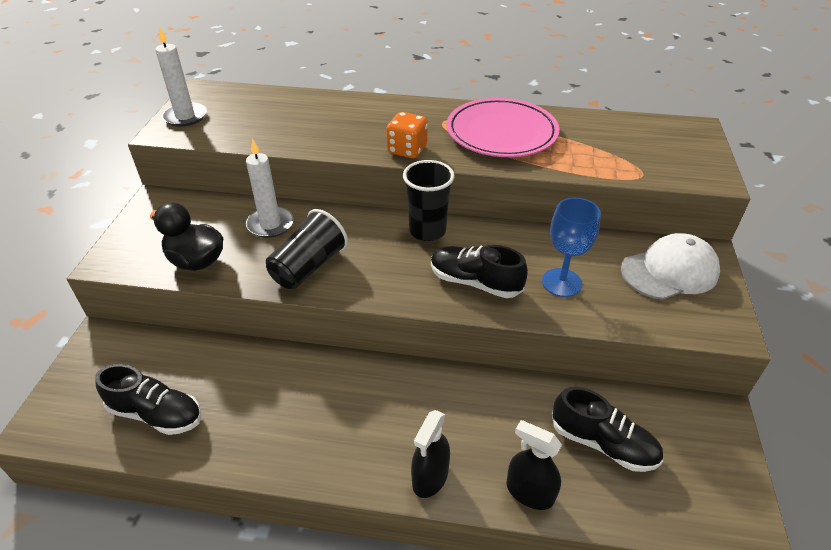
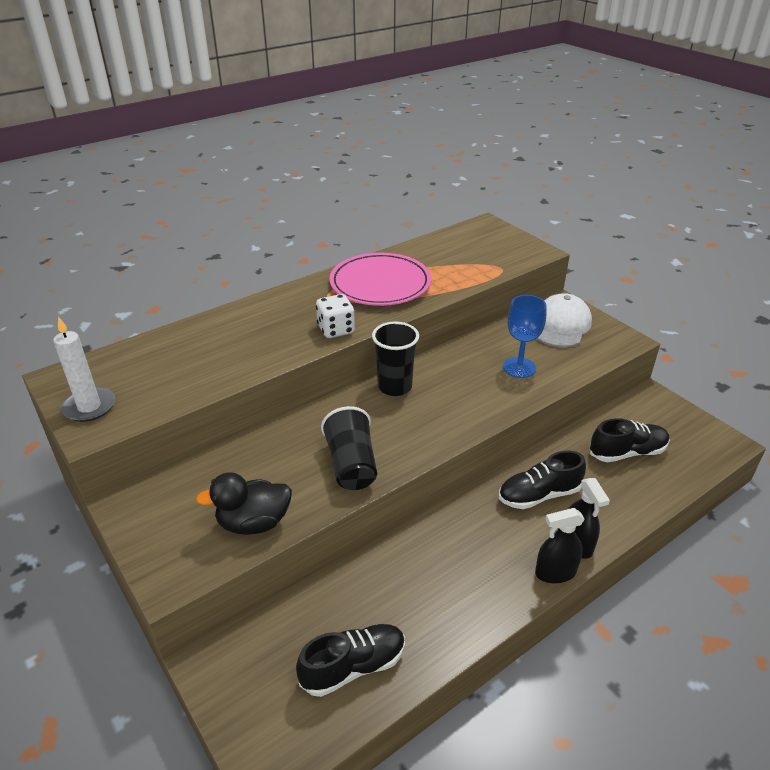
camera: 45 degrees left, 5 degrees down
(270, 224) = (271, 456): white candle -> none
(407, 150) = (336, 330): orange dice -> white dice
(475, 282) = (473, 400): black shoe -> black shoe (539, 495)
(529, 492) = (631, 507): black spray bottle -> black spray bottle (555, 572)

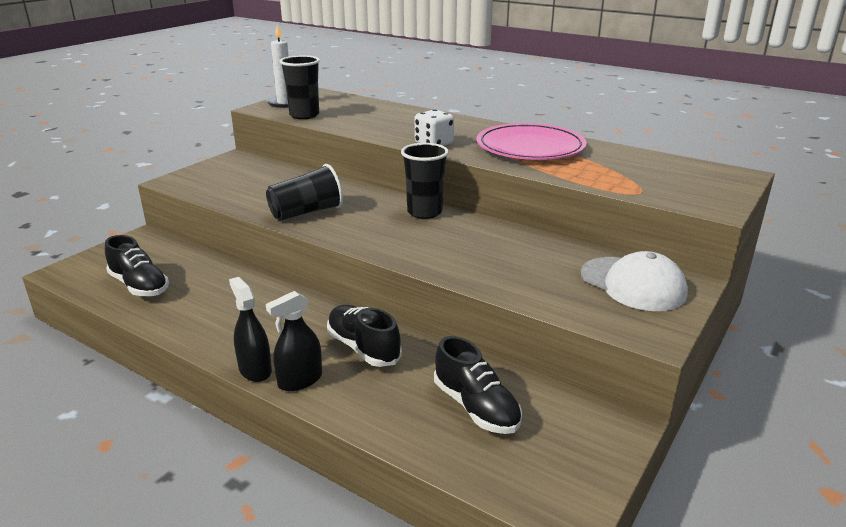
camera: 70 degrees right, 10 degrees down
(162, 398) = (304, 115): none -> black cup
(253, 523) = (229, 193): black duck -> none
(519, 367) = (513, 267): blue goblet -> none
(560, 325) = (633, 284): white cap -> white cap turned 45 degrees clockwise

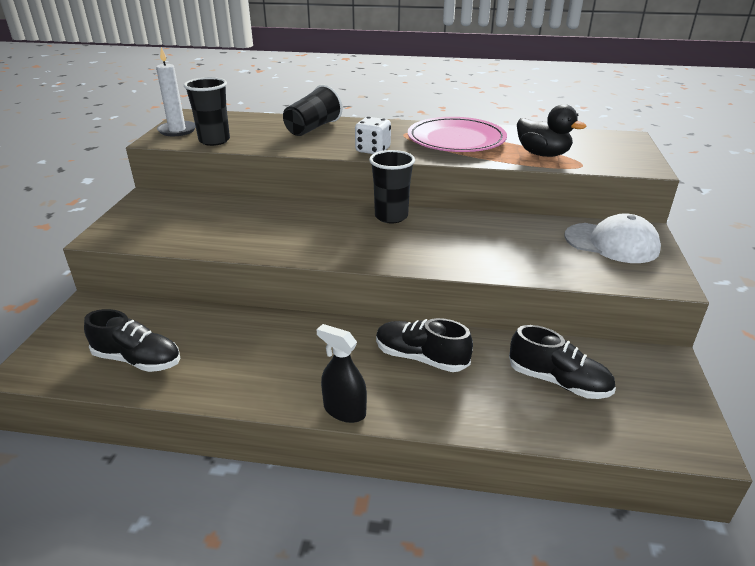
camera: 25 degrees left, 5 degrees up
(300, 380) = (395, 406): black spray bottle -> none
(306, 212) = (283, 240): black cup -> black cup (312, 128)
(607, 175) = (542, 154): none -> black duck

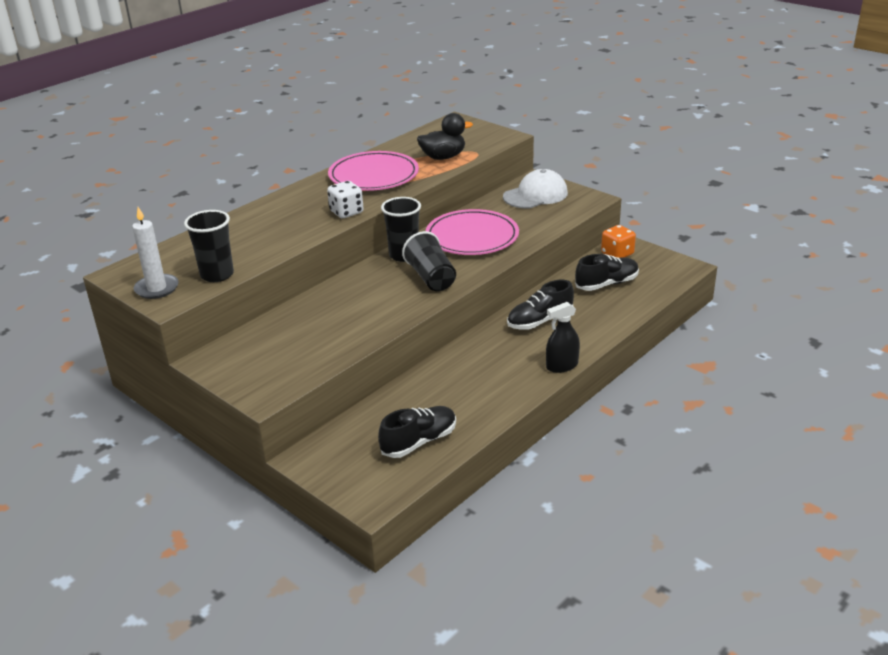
camera: 55 degrees left, 0 degrees up
(312, 128) = (258, 223): black cup -> black cup (431, 278)
(470, 237) = (472, 237): none -> pink plate
(637, 365) = (617, 254): none -> orange dice

